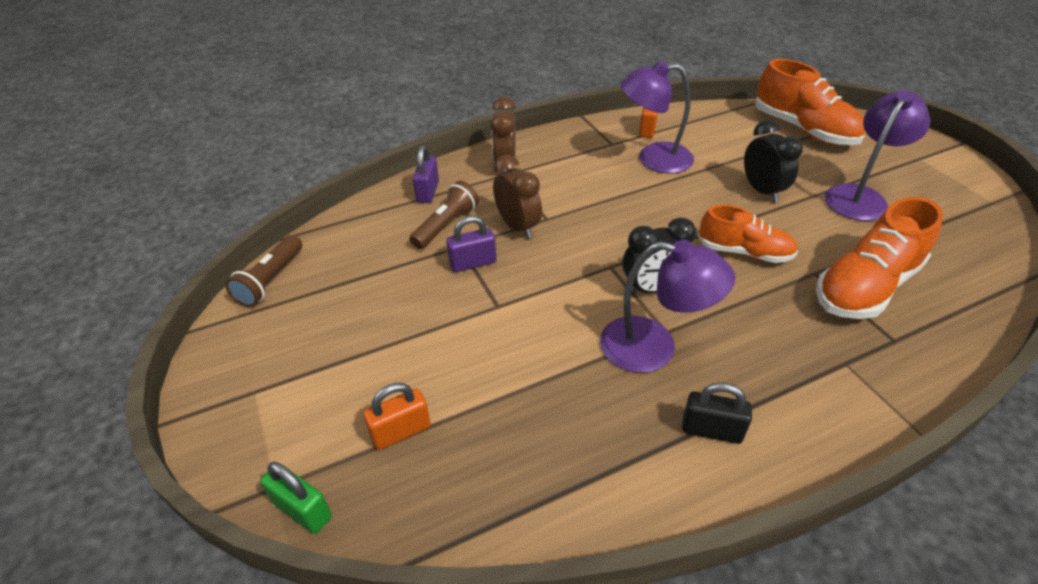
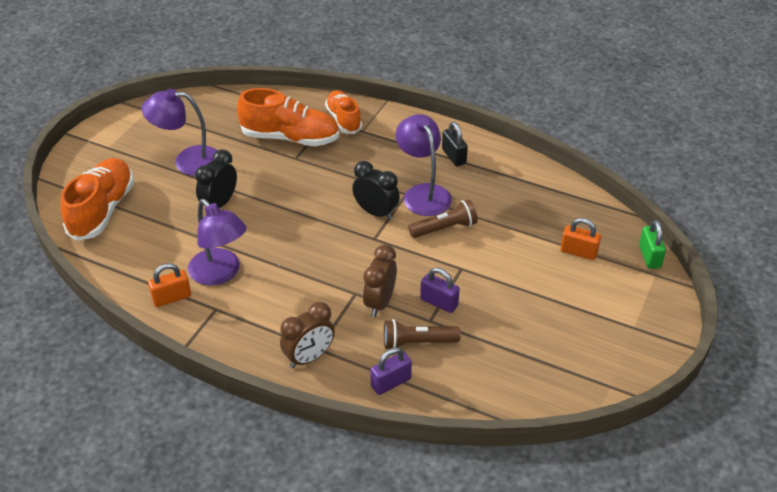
camera: 130 degrees left, 0 degrees up
(270, 280) = (569, 397): brown flashlight -> brown flashlight (445, 228)
(744, 252) = (301, 189): orange shoe -> orange shoe (343, 119)

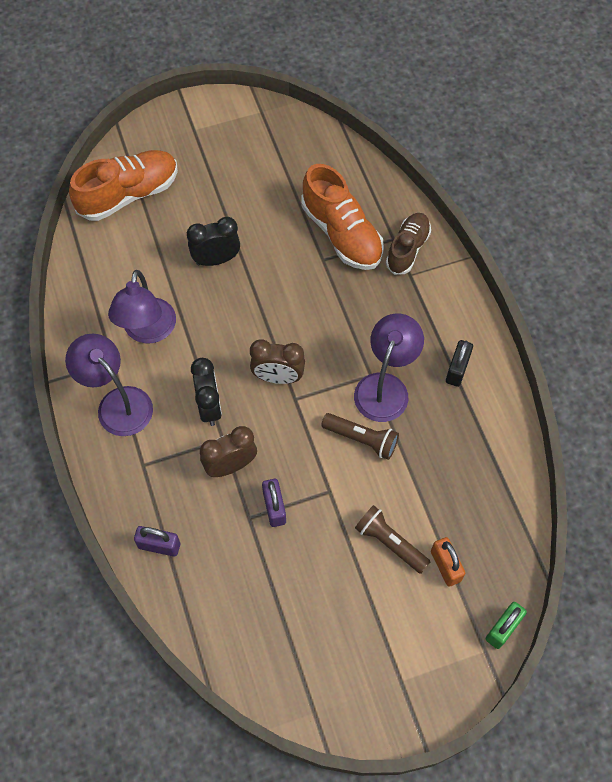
camera: 45 degrees right, 20 degrees up
(172, 298) = (93, 324): orange padlock -> none
(188, 161) = (237, 193): purple lamp -> purple lamp (117, 403)
(309, 357) = (128, 468): brown clock -> brown clock (278, 377)
(343, 119) = (407, 249): orange shoe -> brown shoe
(376, 212) = (325, 373): black clock -> black clock (209, 406)
(417, 342) = (217, 529): brown flashlight -> brown flashlight (390, 542)

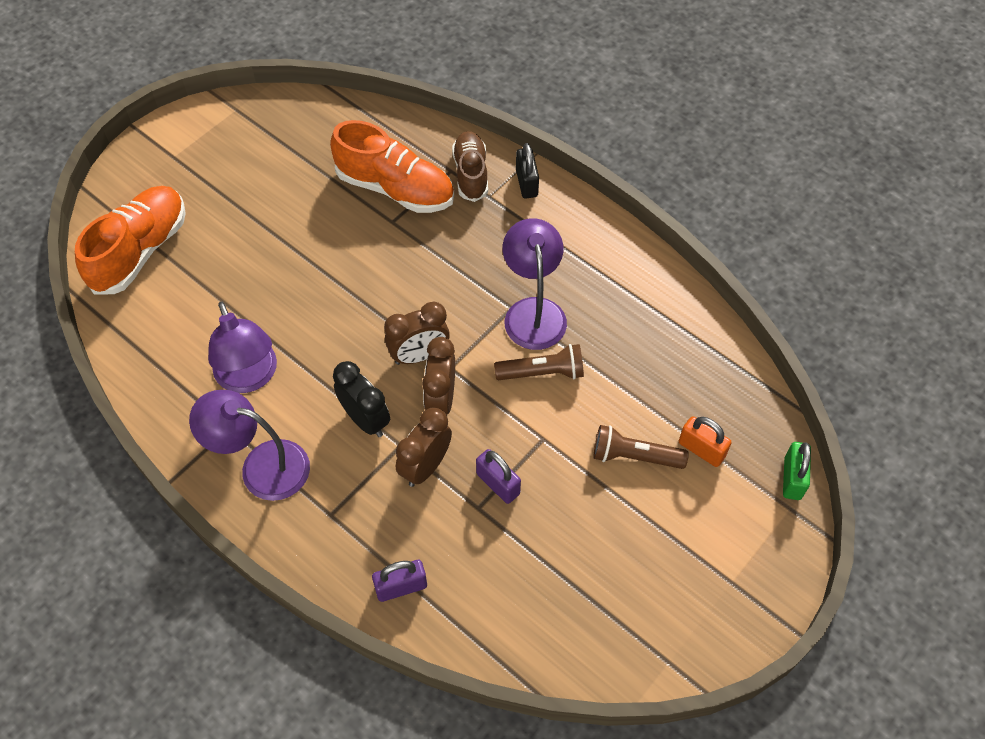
camera: 30 degrees left, 5 degrees down
(216, 259) = (279, 272): black clock -> none
(273, 420) = (441, 399): none -> brown clock
(457, 370) = (592, 262): black padlock -> black padlock (526, 183)

